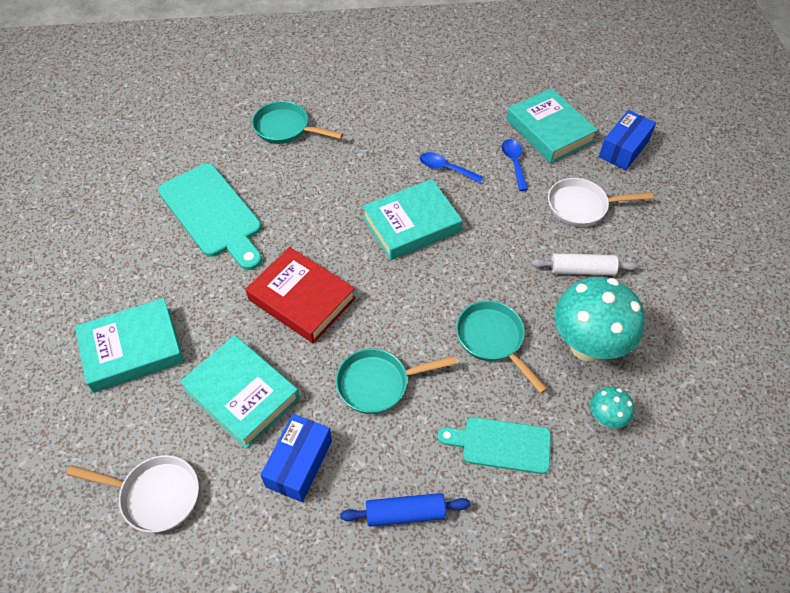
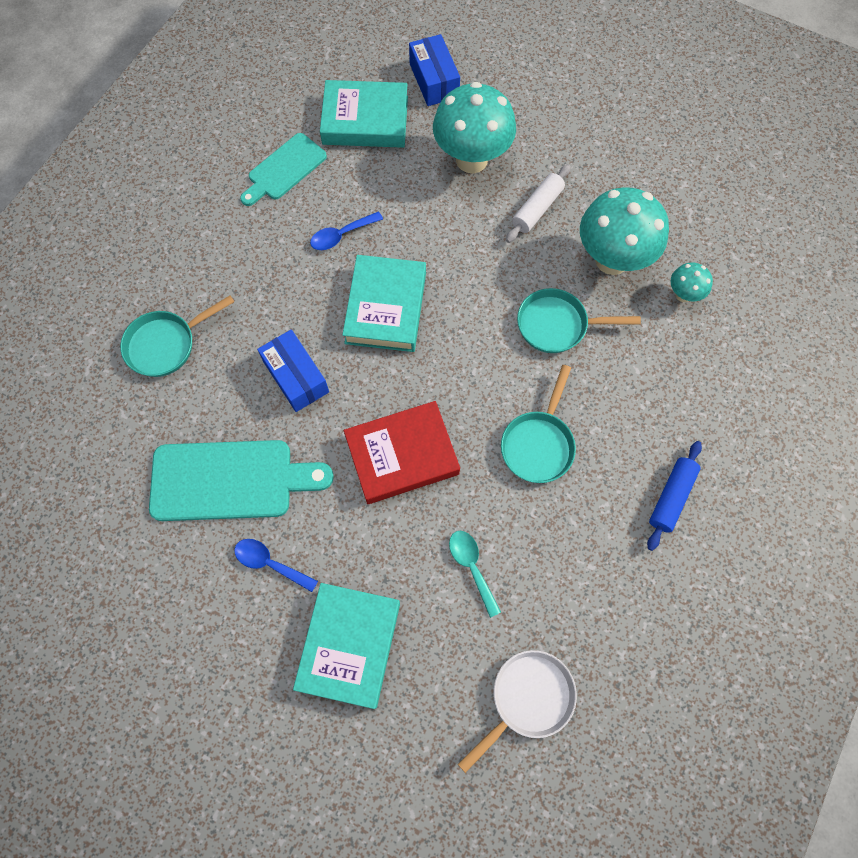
camera: 55 degrees left, 15 degrees up
(242, 394) = (472, 567): turquoise book -> turquoise spoon
(299, 463) = (574, 556): blue box -> blue box (296, 377)
(501, 444) = (657, 386): turquoise cutting board -> turquoise cutting board (284, 169)
(514, 163) = (380, 175): blue spoon -> blue spoon (270, 563)
(582, 206) = (471, 159): white pan -> turquoise mushroom

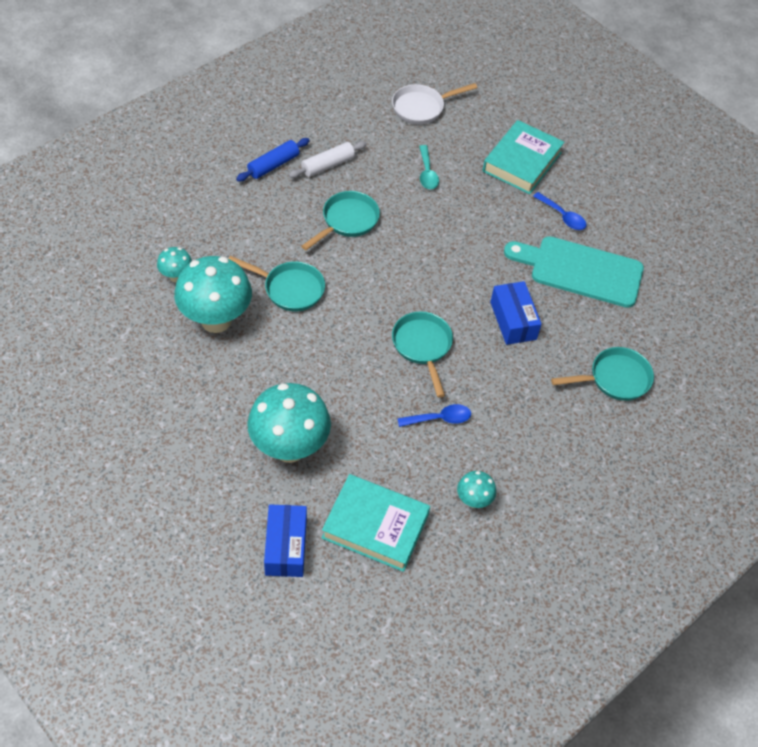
camera: 165 degrees left, 15 degrees down
(284, 169) = (473, 501): turquoise cutting board -> turquoise mushroom
(386, 307) = (423, 347): turquoise book -> turquoise pan
(402, 455) = (449, 246): red book -> none
(537, 209) = (254, 382): white rolling pin -> white rolling pin (328, 165)

